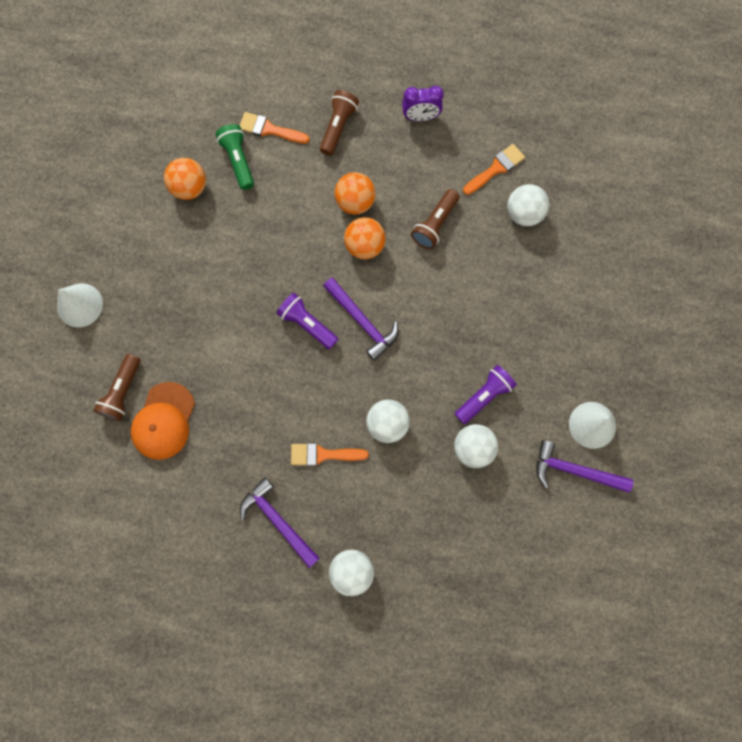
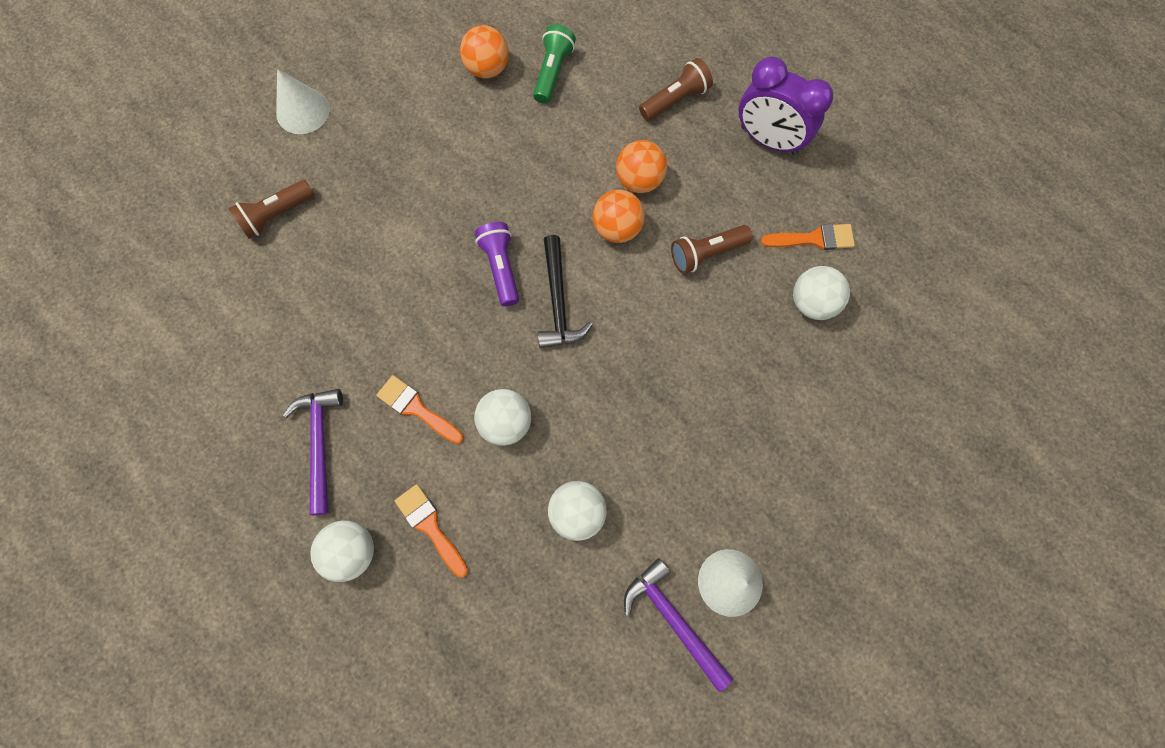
camera: 35 degrees right, 5 degrees down
(163, 421) = (291, 268): orange cap -> none
(269, 129) = (605, 62): orange brush -> orange brush (430, 526)
(362, 321) = (558, 302): purple hammer -> black hammer
(420, 117) = (768, 140): purple clock -> purple clock, size x1.61
(484, 396) = (630, 465): purple flashlight -> none

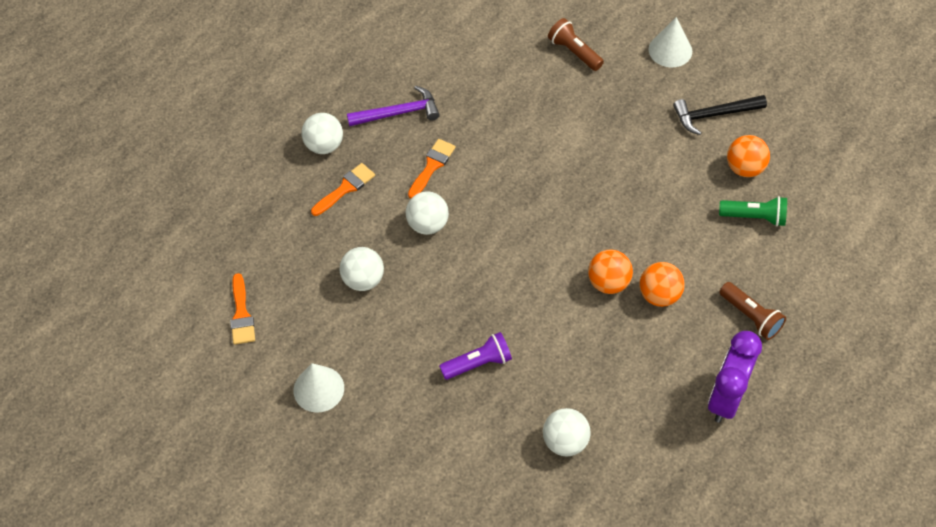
camera: 85 degrees right, 15 degrees down
(501, 268) = (556, 204): purple flashlight -> purple flashlight (478, 363)
(558, 302) = (533, 247): black hammer -> black hammer (714, 115)
(673, 619) = (289, 351): purple hammer -> none
(706, 253) = (598, 353): brown flashlight -> none
(813, 239) = (629, 440): orange brush -> orange brush (241, 314)

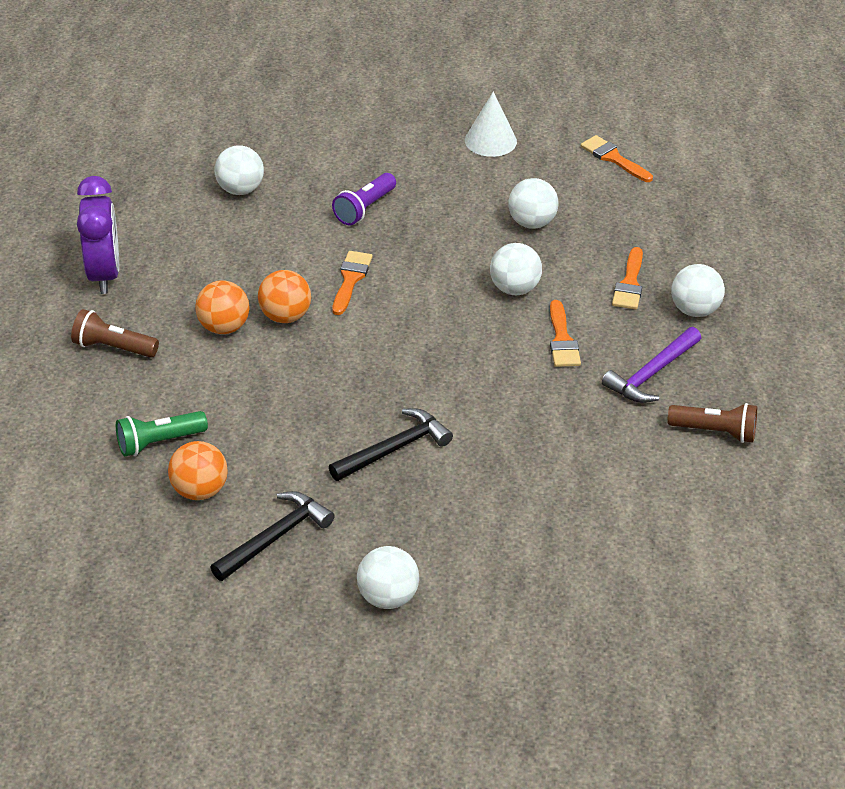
camera: 145 degrees right, 15 degrees down
(538, 293) = (350, 280): none -> orange brush
(574, 52) = (511, 536): brown flashlight -> brown flashlight (715, 432)
(603, 139) = (394, 449): none -> black hammer
(670, 50) = (387, 597): white cone -> white ball

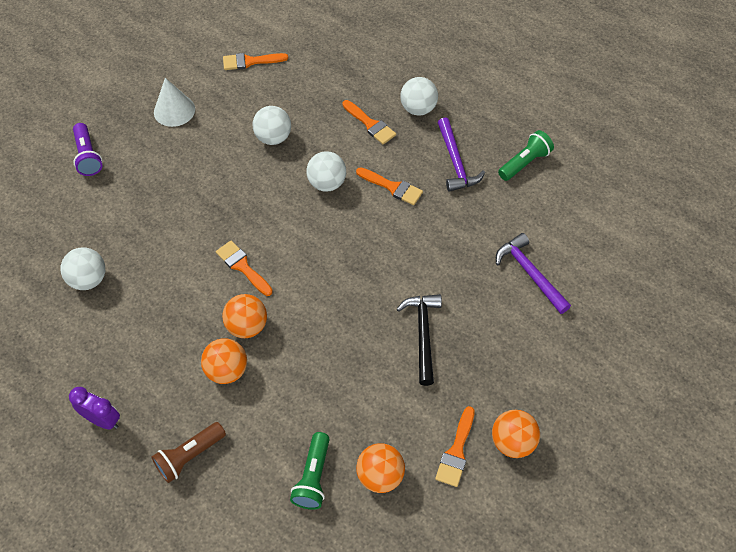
camera: 55 degrees left, 15 degrees up
(104, 274) = (103, 420): purple clock -> purple clock, size x0.62
(275, 537) = (456, 451): black hammer -> orange brush
(324, 579) = (512, 442): none -> orange ball
(364, 208) = (178, 217): purple flashlight -> purple flashlight (88, 156)
(387, 597) = (550, 413): white ball -> none
(559, 502) = (530, 273): none -> purple hammer
(715, 432) = (524, 163): brown flashlight -> green flashlight

